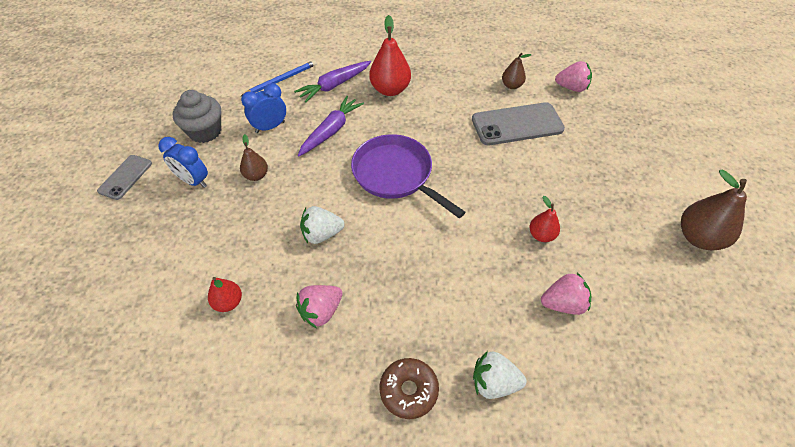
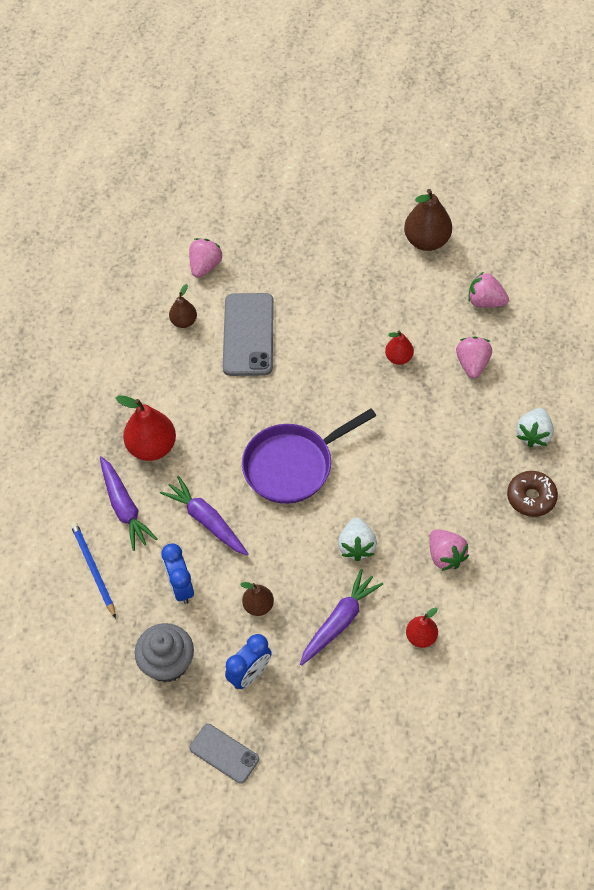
camera: 75 degrees left, 5 degrees up
(244, 234) = (340, 621): none -> purple carrot
(652, 305) = (485, 301): none -> pink strawberry

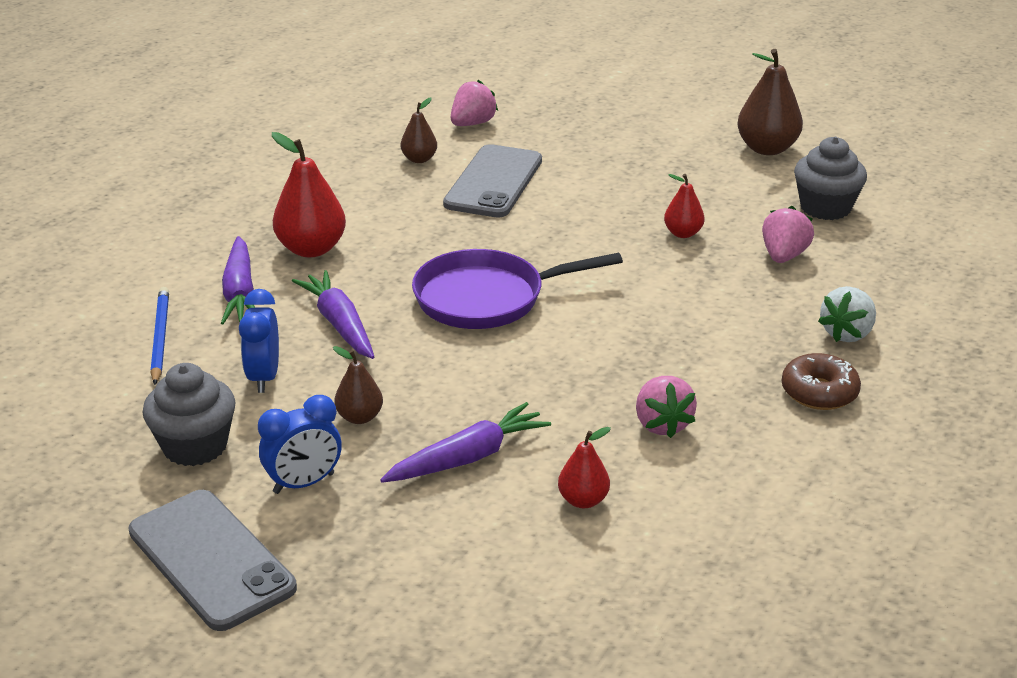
camera: 15 degrees right, 25 degrees down
(224, 753) = (211, 559): grey phone -> grey phone, size x1.74
(356, 546) = (534, 388): white strawberry -> none
(485, 301) = (825, 208): pink strawberry -> grey cupcake

